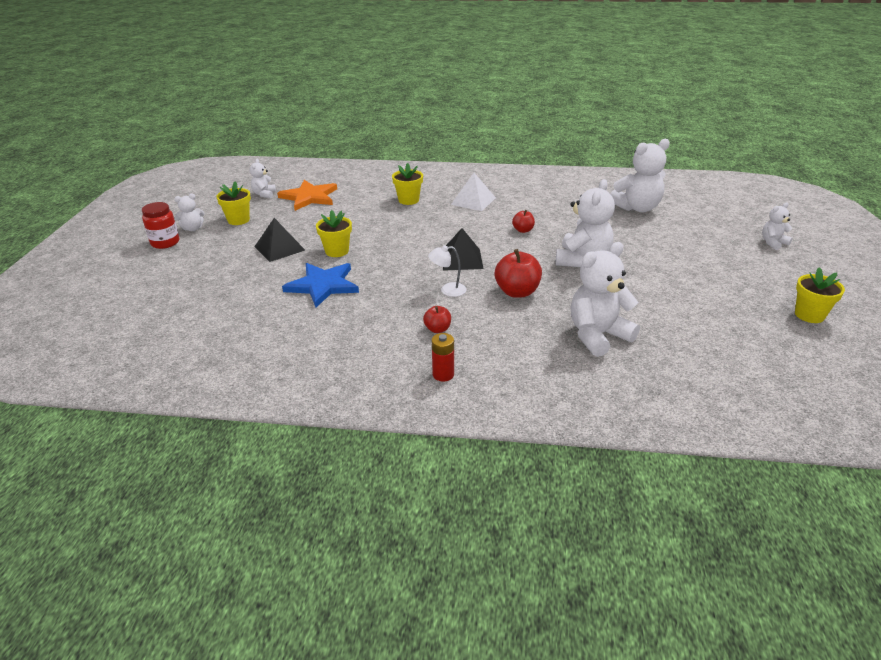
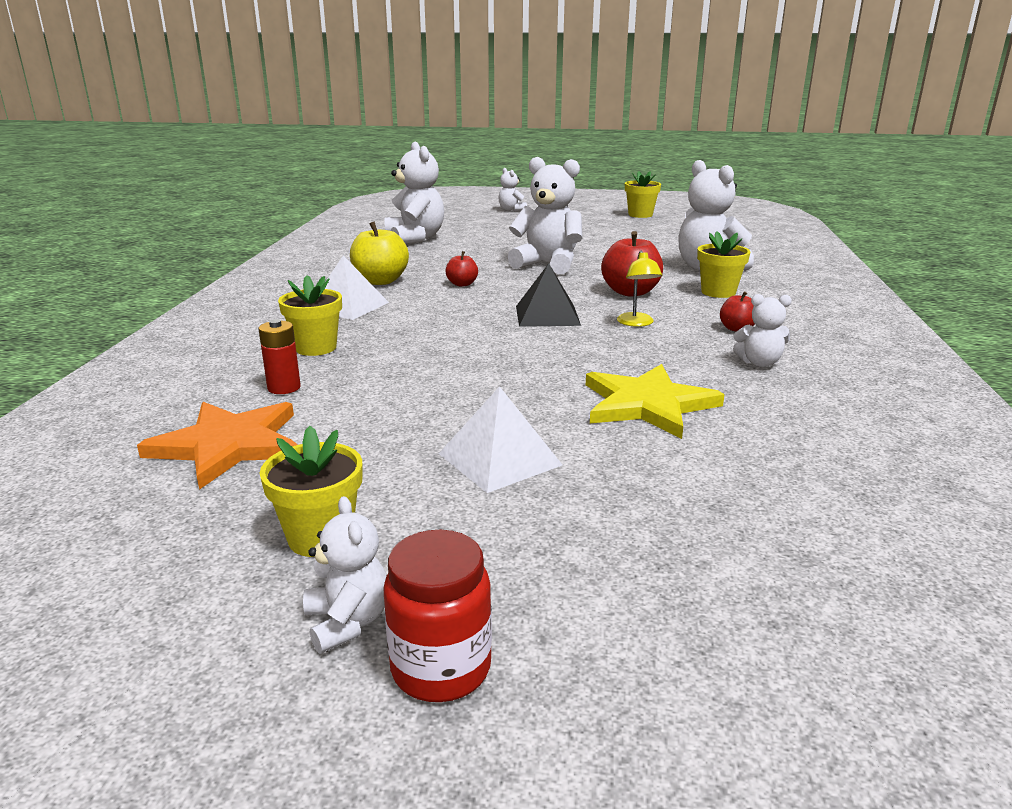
camera: 90 degrees left, 10 degrees down
(264, 194) = (156, 514): white teddy bear -> white teddy bear (759, 363)
(279, 248) = (500, 459): black pyramid -> white pyramid
(323, 285) = (647, 404): blue star -> yellow star
(337, 251) = (517, 399): yellow flower pot -> yellow flower pot (718, 292)
(443, 374) = (830, 326): red battery -> red battery (284, 388)
(448, 290) = (637, 323): white lamp -> yellow lamp
(523, 205) = (380, 281): none -> yellow apple

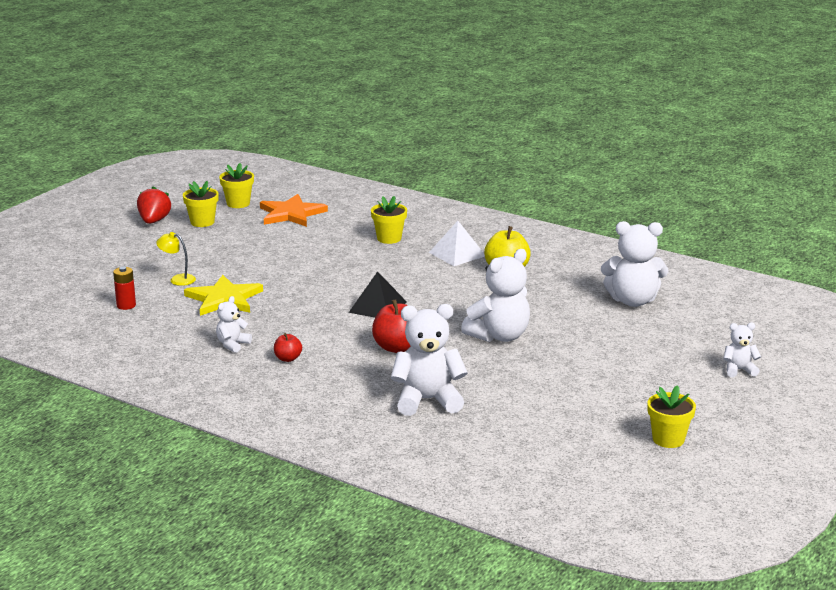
camera: 115 degrees right, 0 degrees up
(284, 388) = (340, 227): red battery -> red battery (126, 305)
(348, 622) = (154, 221): white teddy bear -> red strawberry
(441, 668) = (119, 229): red jar -> none
(462, 284) = (474, 294): red apple -> none
(500, 459) = (216, 257): white pyramid -> none
(637, 323) = (333, 330): yellow lamp -> yellow lamp (177, 279)
(718, 292) = (363, 380): yellow flower pot -> yellow flower pot (238, 203)

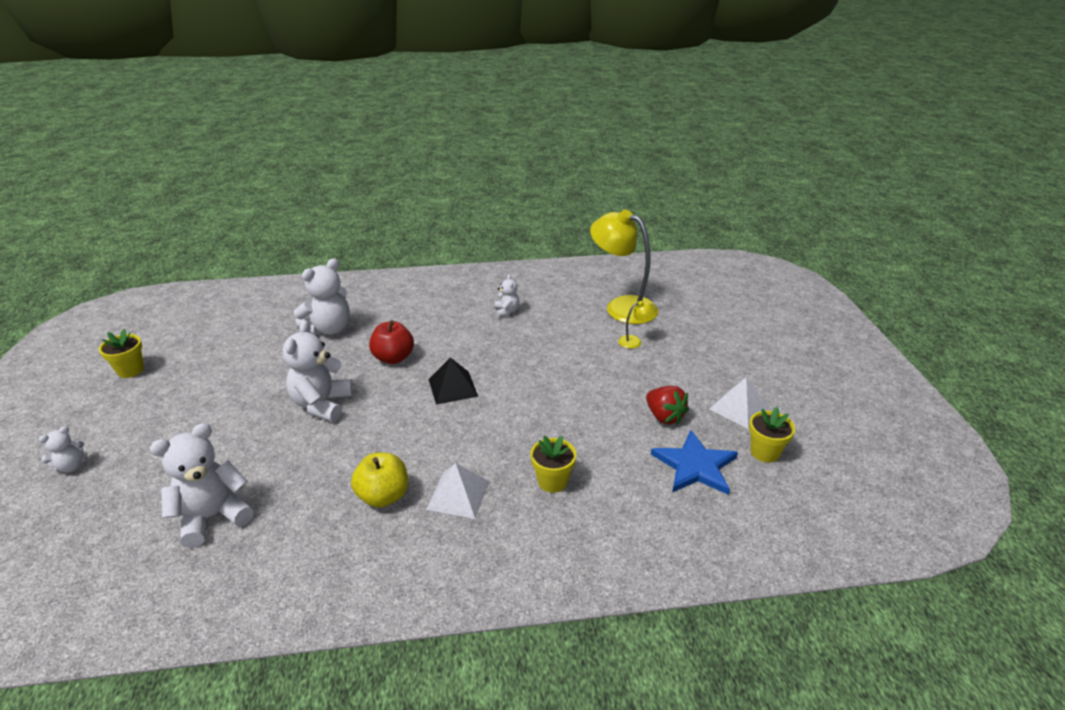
camera: 140 degrees right, 10 degrees up
(126, 305) = (622, 306): red battery -> yellow lamp
(154, 221) = (773, 387): red strawberry -> red strawberry (664, 416)
(202, 222) = (739, 408): yellow flower pot -> white pyramid
(224, 299) = (573, 340): yellow star -> none
(288, 359) = (457, 317): red apple -> none
(291, 214) = (695, 466): orange star -> blue star

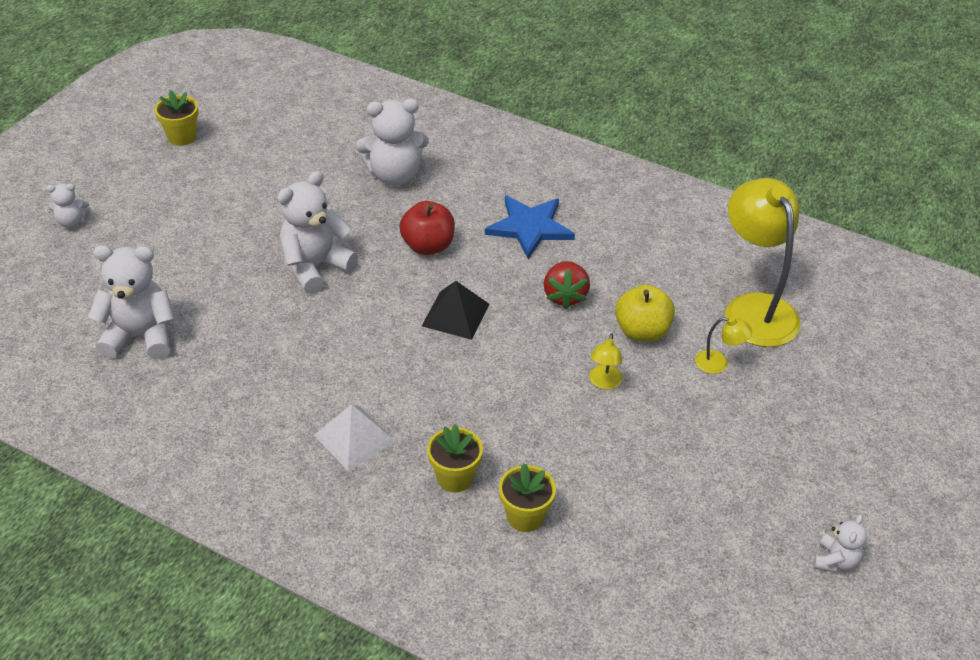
camera: 35 degrees right, 10 degrees up
(383, 496) = (289, 399): yellow apple -> yellow apple (642, 331)
(506, 311) = (605, 245): white teddy bear -> white teddy bear (835, 561)
(584, 380) = (604, 383): none -> yellow lamp
(664, 416) = (648, 477): red strawberry -> red strawberry (565, 296)
(695, 466) = (620, 551): blue star -> blue star (530, 227)
(739, 408) = (750, 517): white pyramid -> none
(764, 452) = (718, 584): yellow flower pot -> yellow flower pot (525, 516)

